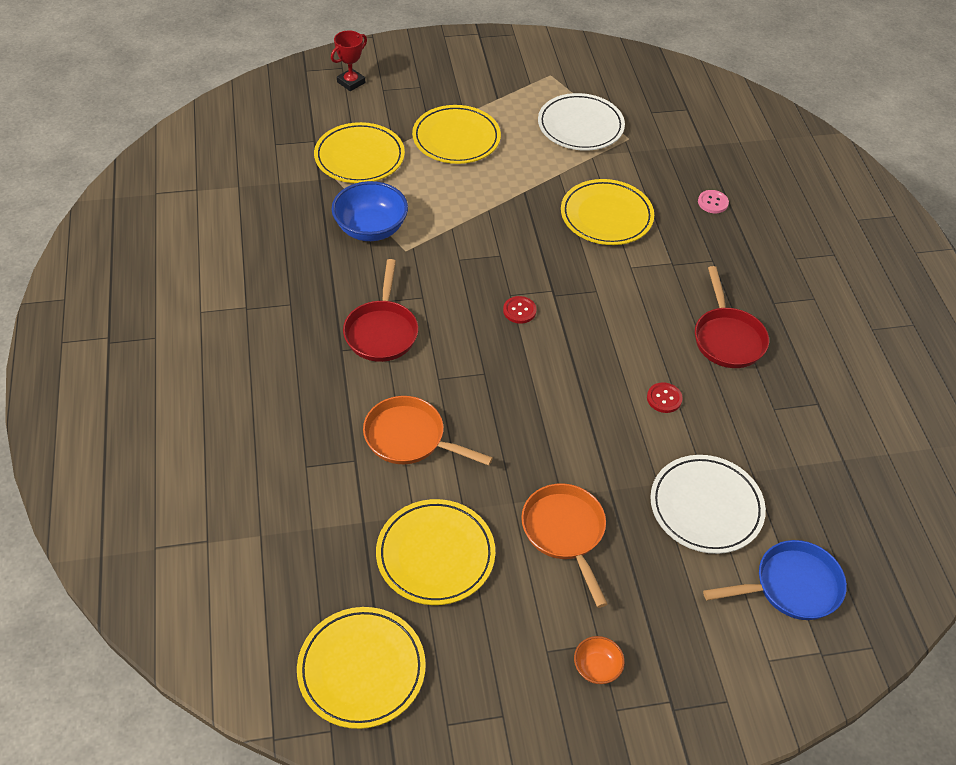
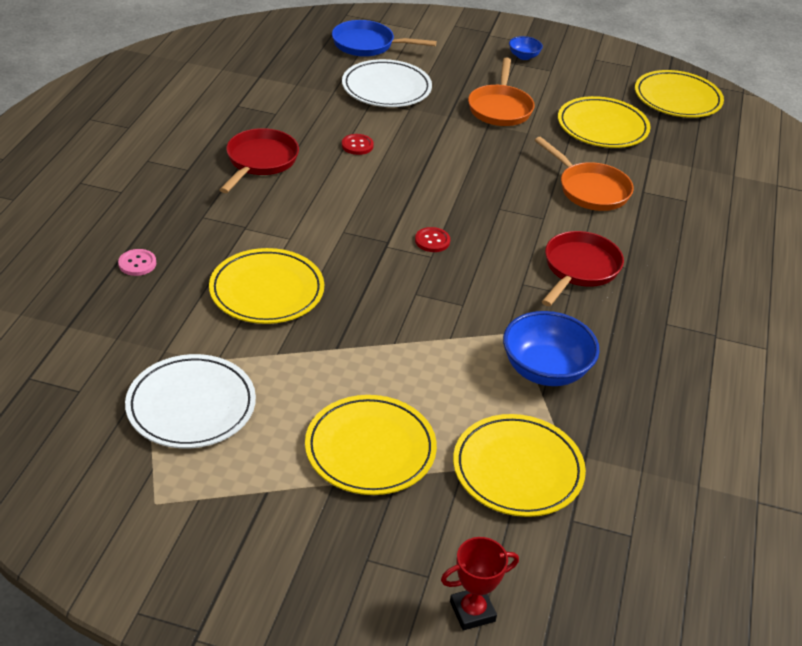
camera: 155 degrees left, 10 degrees down
(597, 667) = (523, 56): orange bowl -> blue bowl

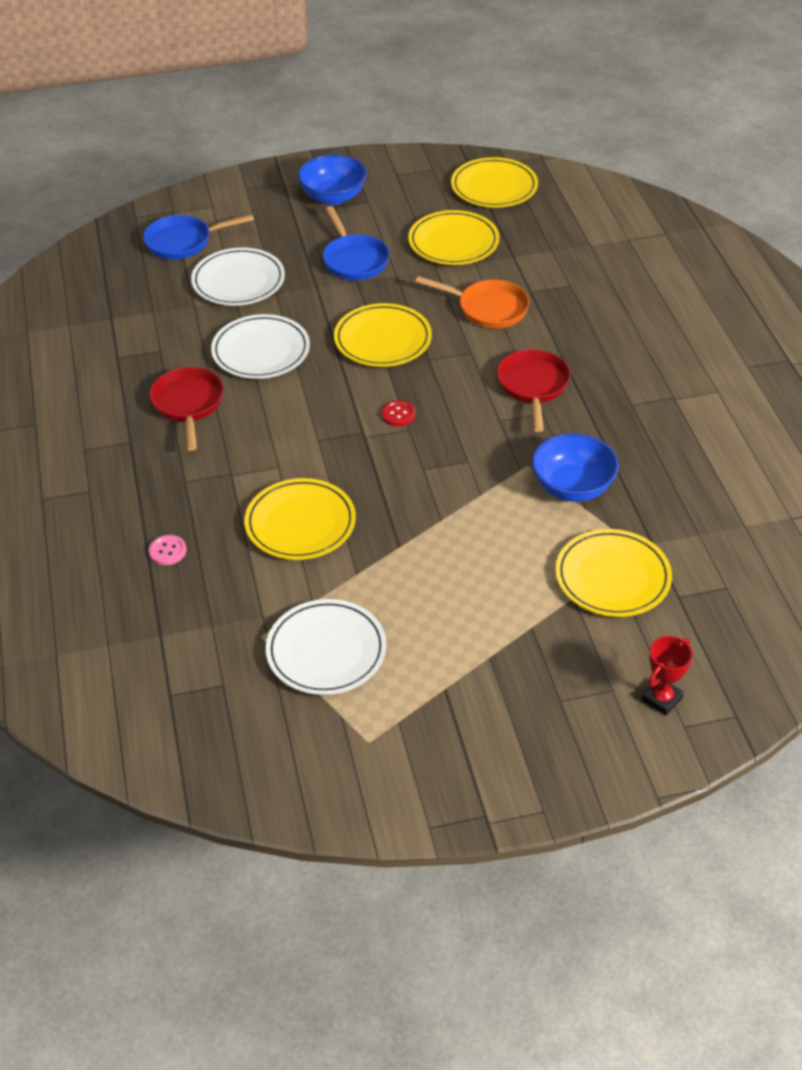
camera: 25 degrees left, 5 degrees up
(357, 145) = (261, 351): red button -> white plate
(370, 449) = (494, 616): yellow plate -> yellow plate (383, 340)
(500, 108) = (354, 260): orange pan -> blue pan
(523, 56) = (333, 197): blue bowl -> blue bowl, size x1.98

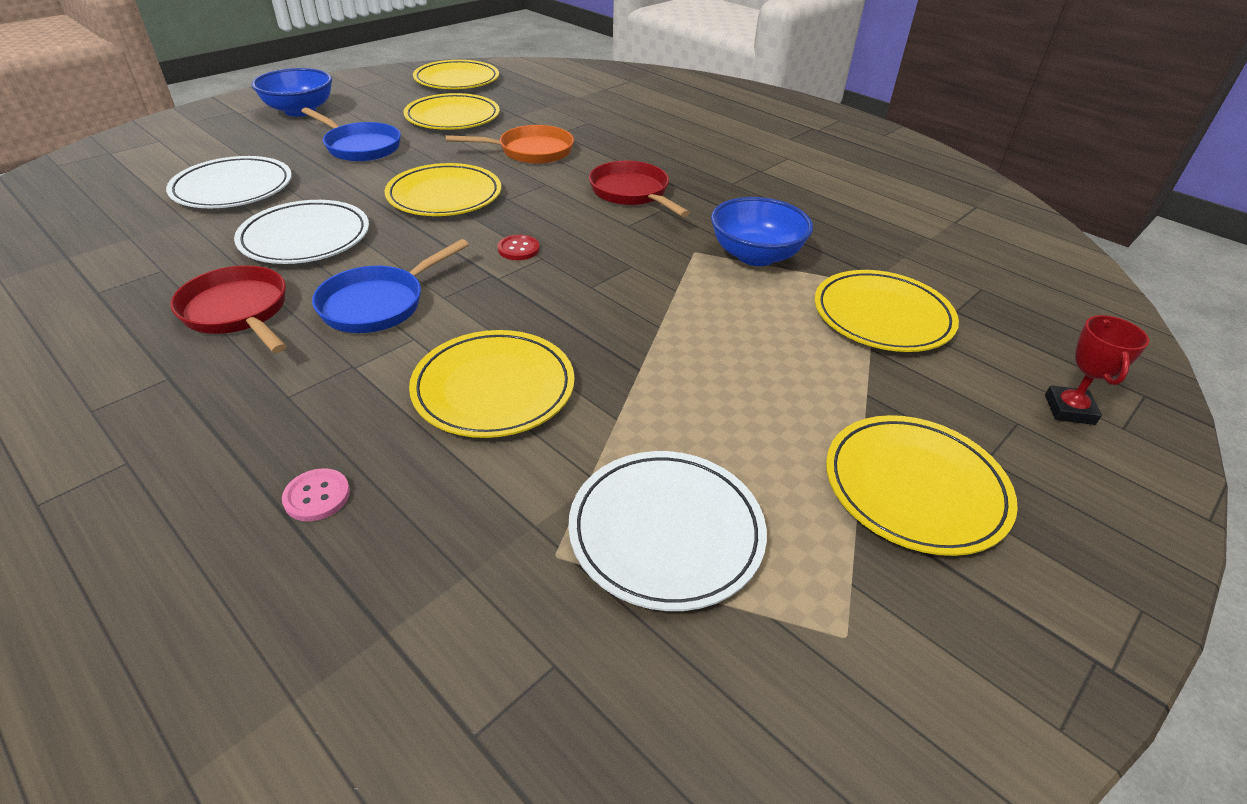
camera: 35 degrees left, 5 degrees down
(183, 242) = (137, 172): blue pan -> blue pan (378, 304)
(492, 694) = (915, 488): none -> yellow plate

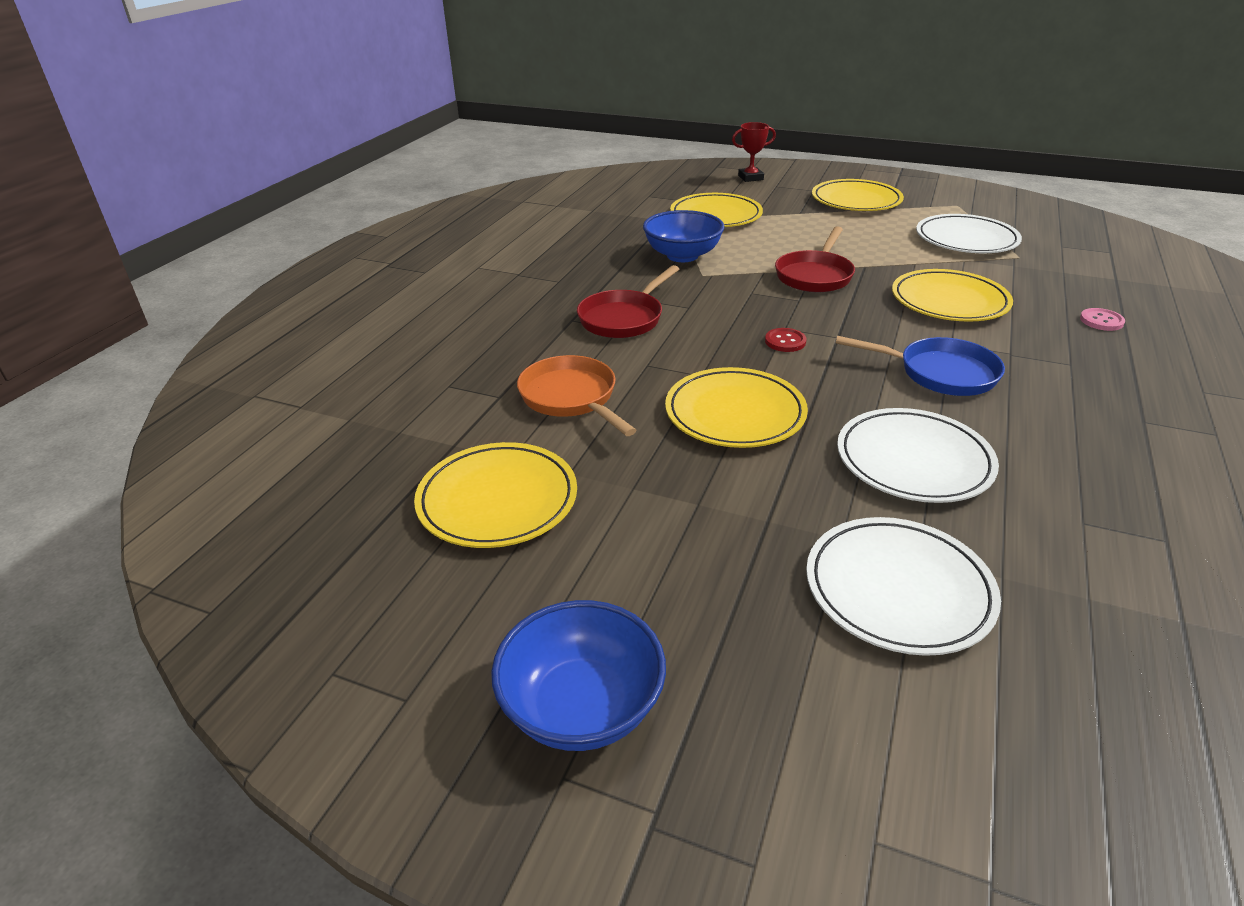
camera: 110 degrees left, 5 degrees down
(238, 312) = (1049, 434): red pan -> red pan (815, 275)
(360, 147) = (670, 539): blue pan -> none
(457, 80) = (307, 569): yellow plate -> none

